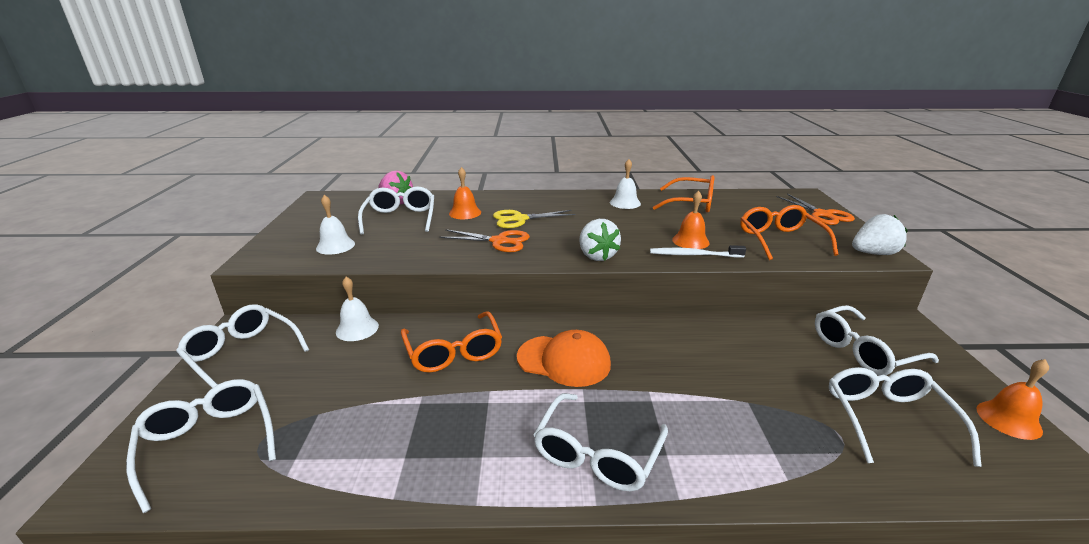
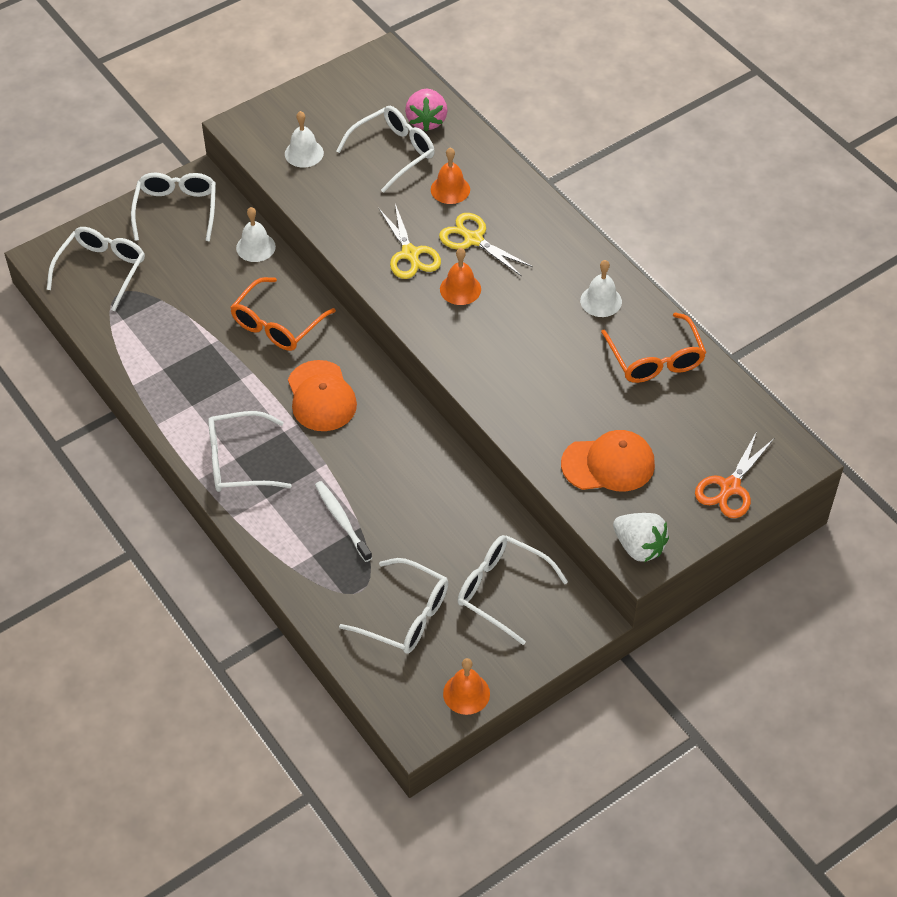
camera: 55 degrees right, 25 degrees up
(499, 241) = (410, 254): orange scissors -> yellow scissors
(597, 256) = (442, 337): white strawberry -> none
(690, 241) = (540, 393): orange bell -> orange bell (460, 289)
(694, 255) = (507, 406): white toothbrush -> white toothbrush (342, 520)
(780, 240) = (608, 464): orange glasses -> orange cap
(887, 419) = (405, 616): white glasses -> white glasses turned 60 degrees clockwise

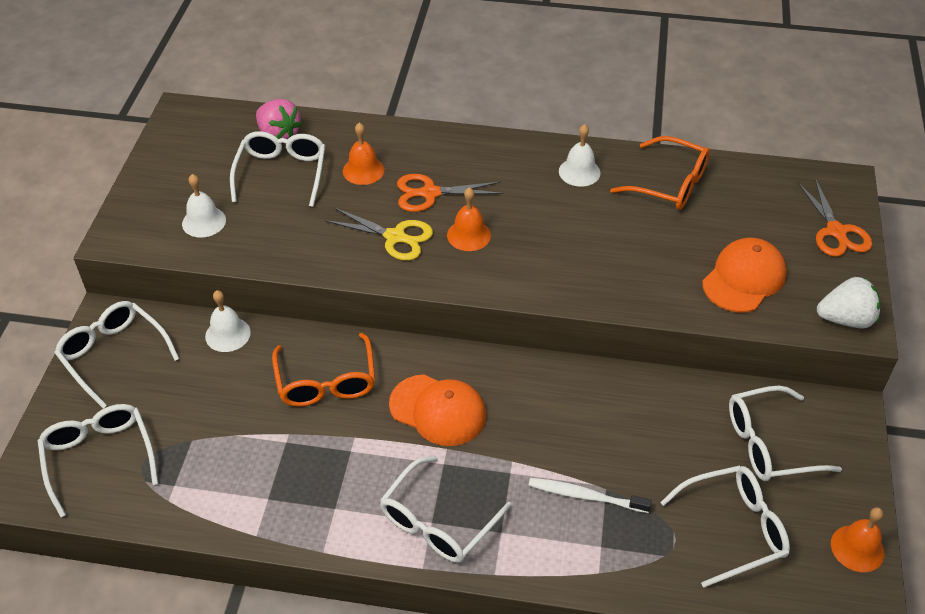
camera: 45 degrees left, 5 degrees down
(473, 239) = (430, 193): yellow scissors -> orange scissors

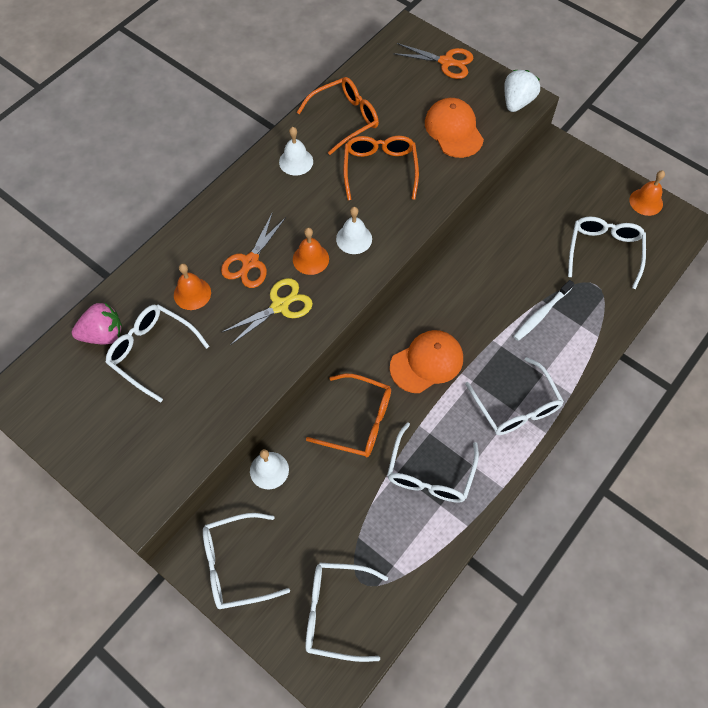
camera: 60 degrees left, 15 degrees up
(204, 222) = (167, 432): white bell -> white bell (354, 239)
(630, 239) = (380, 169): none -> orange glasses
(768, 444) = (556, 199): white glasses -> white glasses (430, 474)

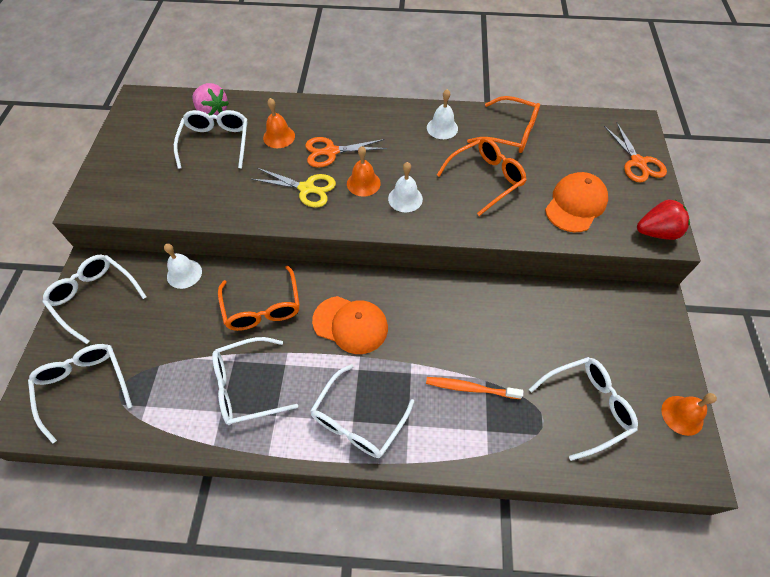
camera: 55 degrees right, 5 degrees down
(517, 102) = (656, 232): white strawberry -> red strawberry
(541, 314) = (470, 388): white toothbrush -> orange toothbrush

